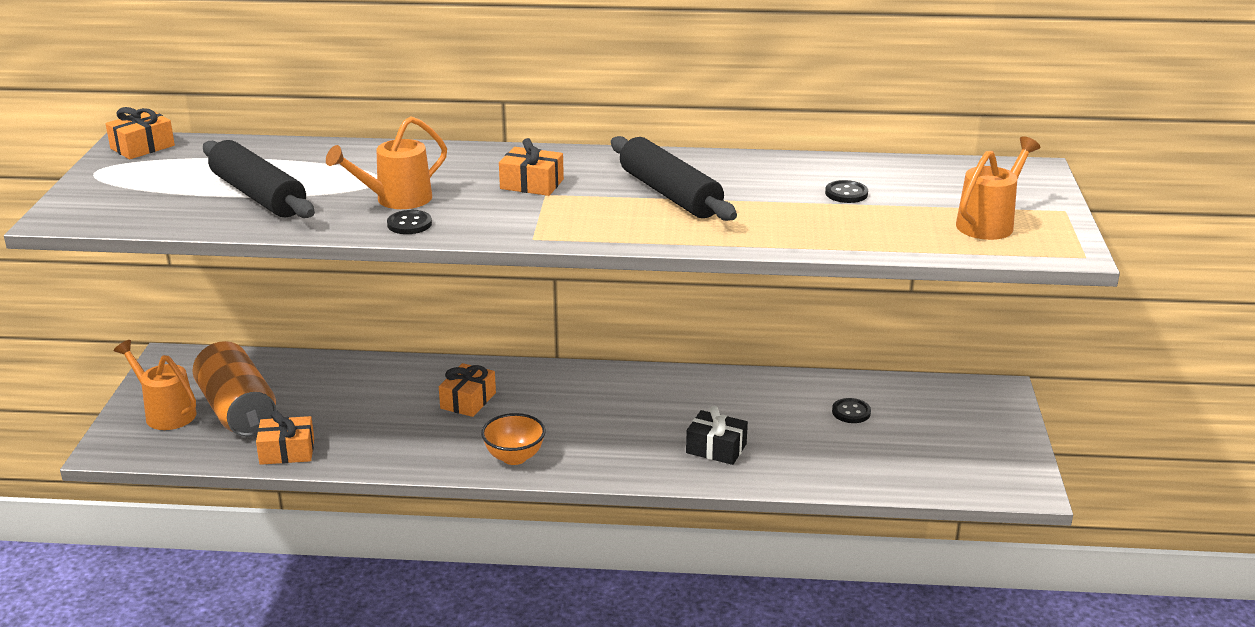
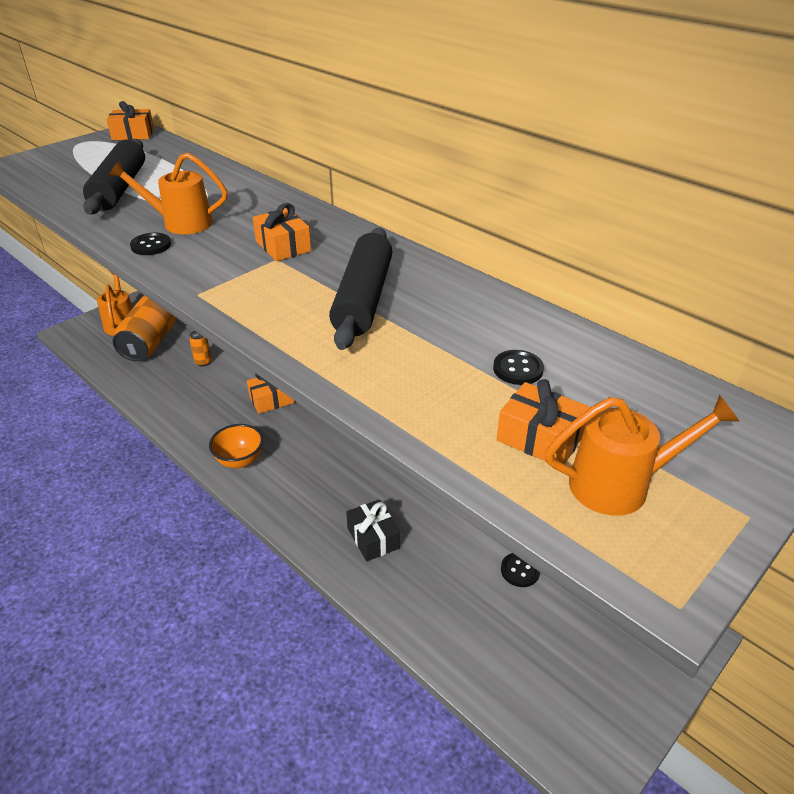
camera: 40 degrees right, 10 degrees up
(287, 451) = (136, 381): orange gift -> orange gift (540, 438)
(337, 404) = (203, 362): none -> orange can

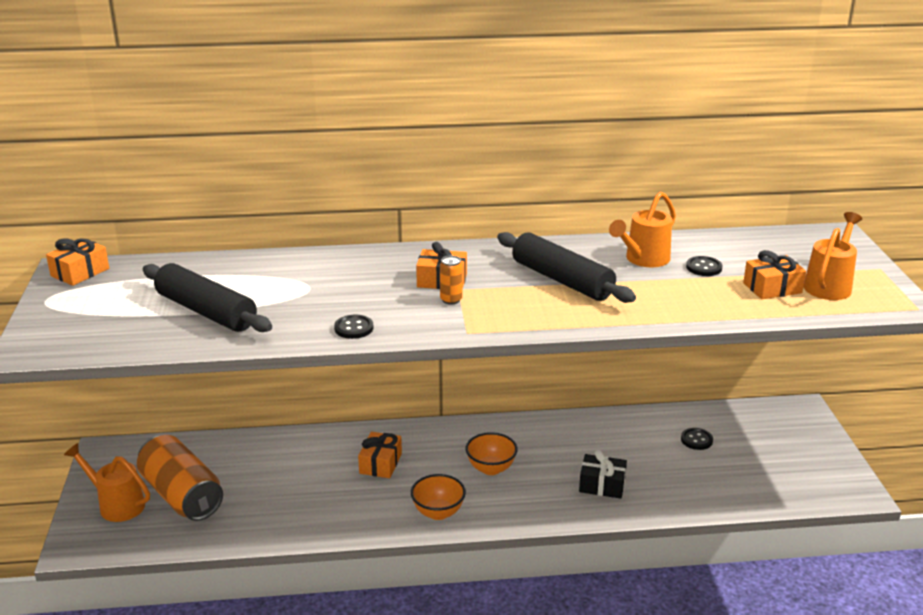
camera: 50 degrees left, 10 degrees down
(180, 223) = (331, 305): orange watering can -> orange watering can (643, 259)
(203, 362) = (268, 479): orange can -> orange can (451, 300)
(325, 458) = (491, 468): none -> orange bowl

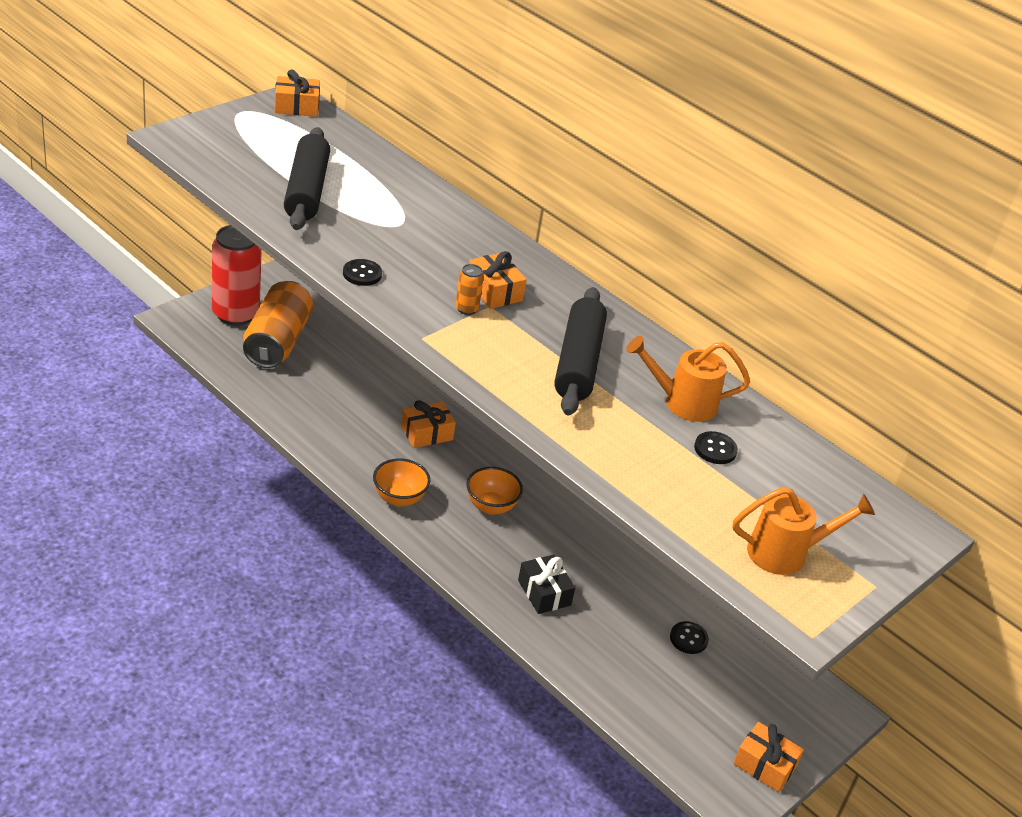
camera: 45 degrees right, 10 degrees up
(116, 504) = (235, 314): orange watering can -> red can
(772, 288) = (728, 511): orange gift -> orange gift (764, 765)

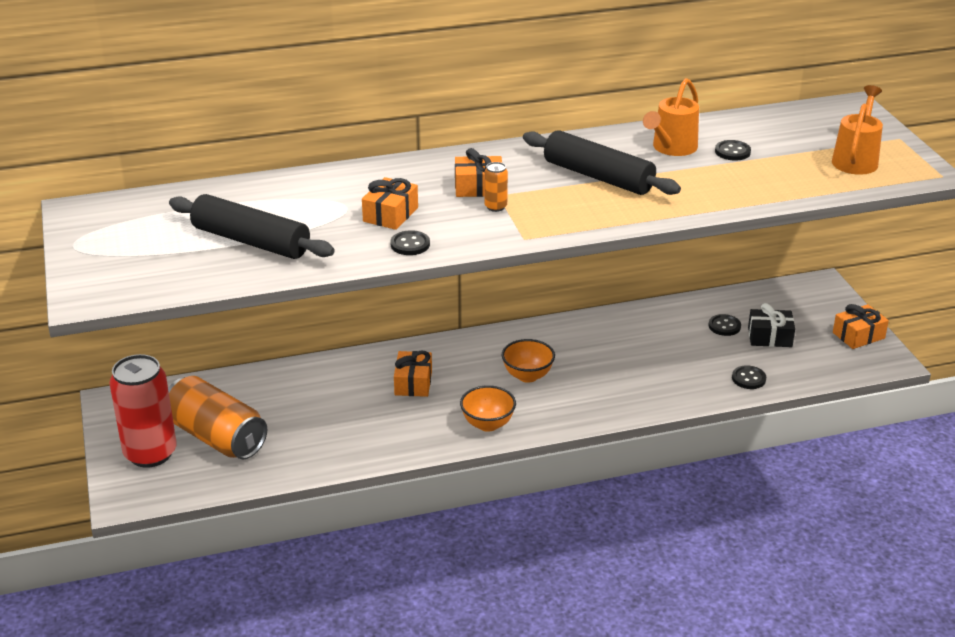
camera: 55 degrees left, 5 degrees down
(296, 106) = (93, 212): orange gift -> orange gift (390, 214)
(544, 593) = (642, 380): black gift -> black gift (770, 337)
(608, 679) = (748, 378): none -> black button

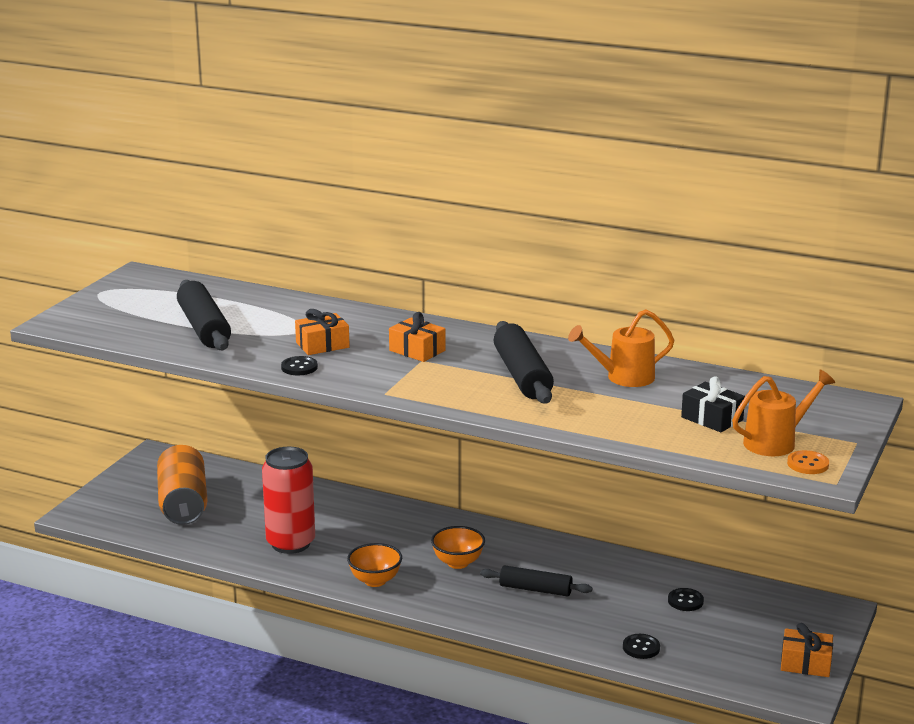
camera: 40 degrees right, 10 degrees down
(150, 453) = (129, 495): red can -> red can (290, 543)
(413, 383) = (365, 529): orange gift -> none
(495, 207) = (404, 367): orange can -> none
(614, 369) = (535, 589): none -> black rolling pin
(732, 152) = (672, 398): black button -> none
(770, 337) = (714, 627): black gift -> black gift (712, 418)
(903, 168) = (807, 464): none -> orange button

